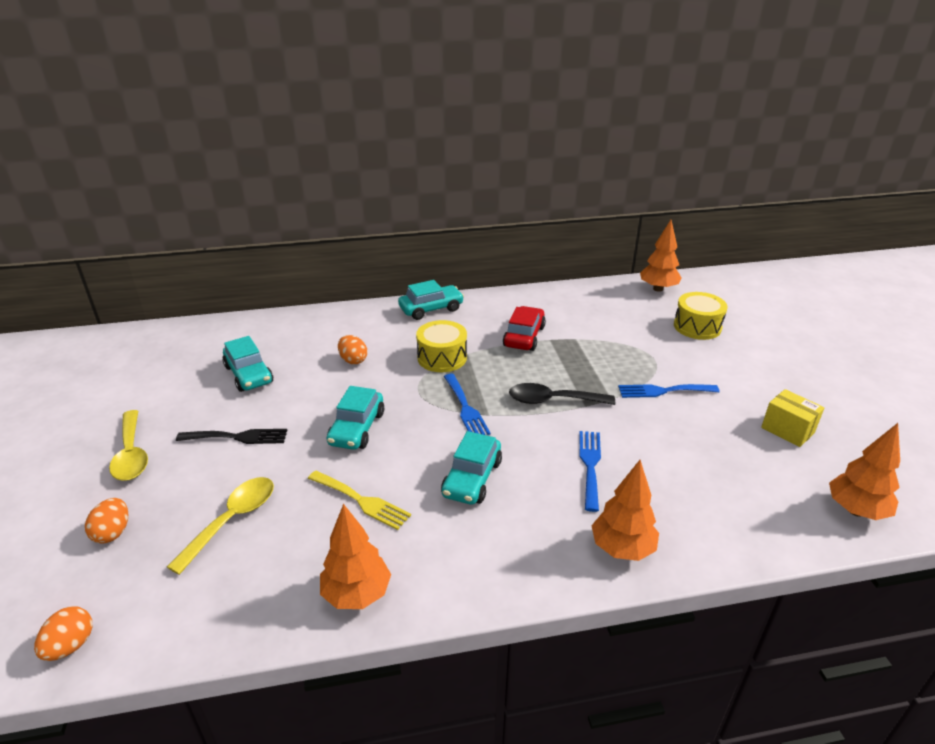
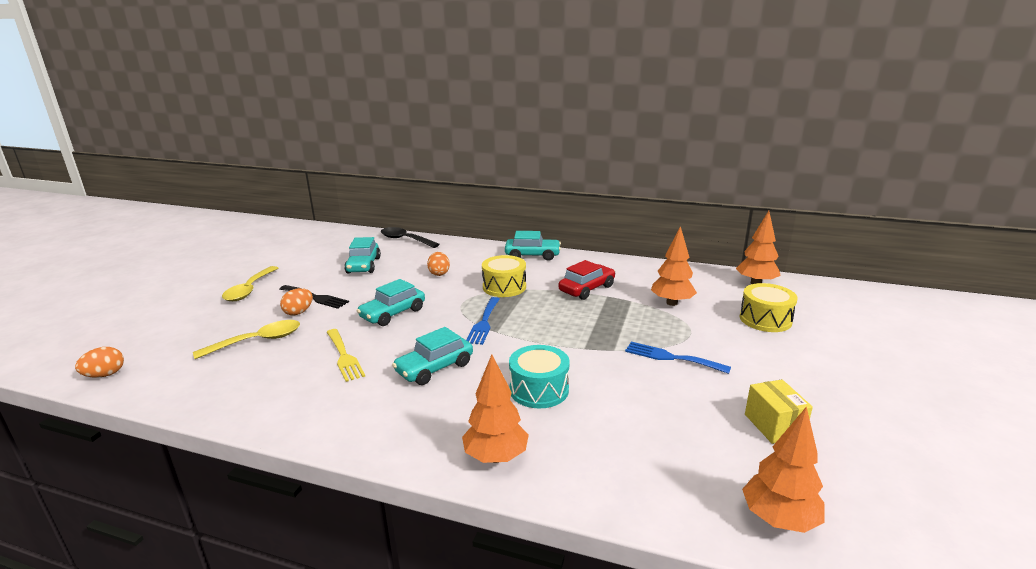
camera: 30 degrees right, 10 degrees down
(113, 532) = (192, 326): orange egg -> orange egg (299, 312)
(356, 594) = (274, 410): orange tree -> orange tree (671, 303)
(553, 400) = (560, 337): black spoon -> black spoon (405, 240)
(590, 465) = (539, 390): blue fork -> turquoise drum

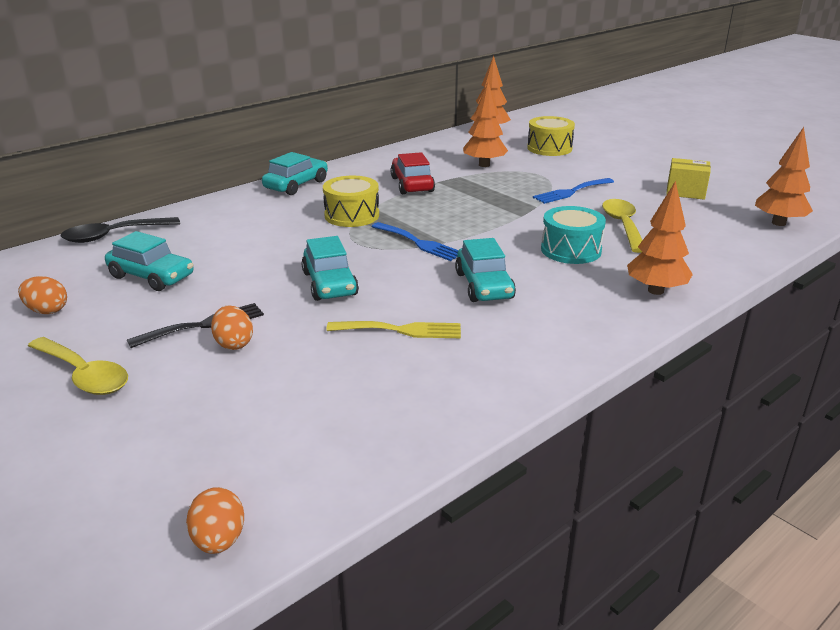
camera: 60 degrees left, 5 degrees up
(258, 341) = (282, 385): yellow spoon -> yellow spoon (623, 225)
(439, 273) = (260, 238): orange egg -> orange egg (47, 311)

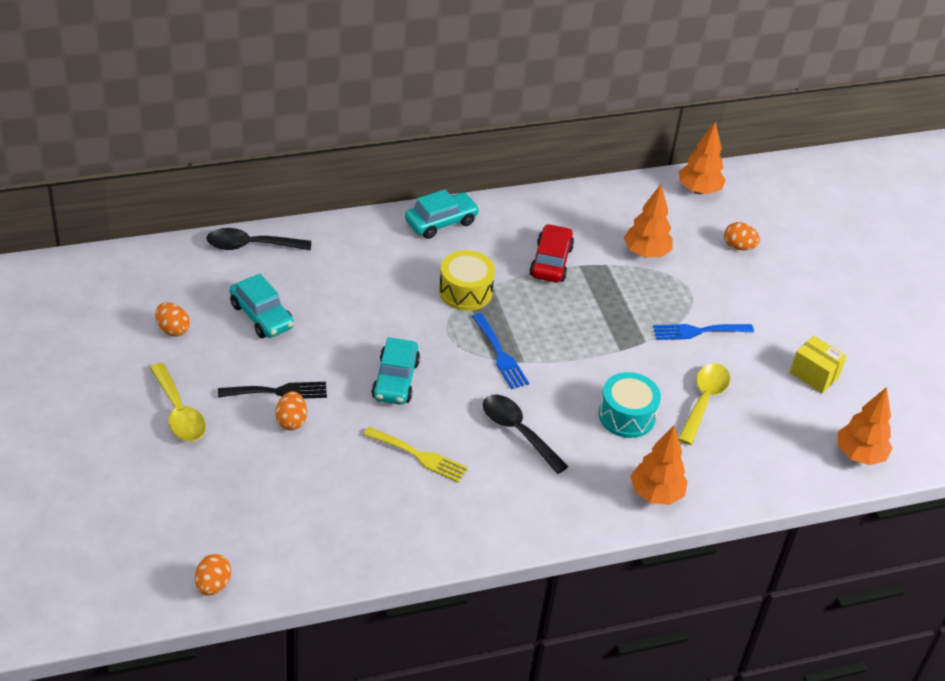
camera: 20 degrees right, 15 degrees up
(484, 286) = (517, 431): turquoise car -> black spoon
(549, 148) = (738, 246): yellow drum -> orange egg

